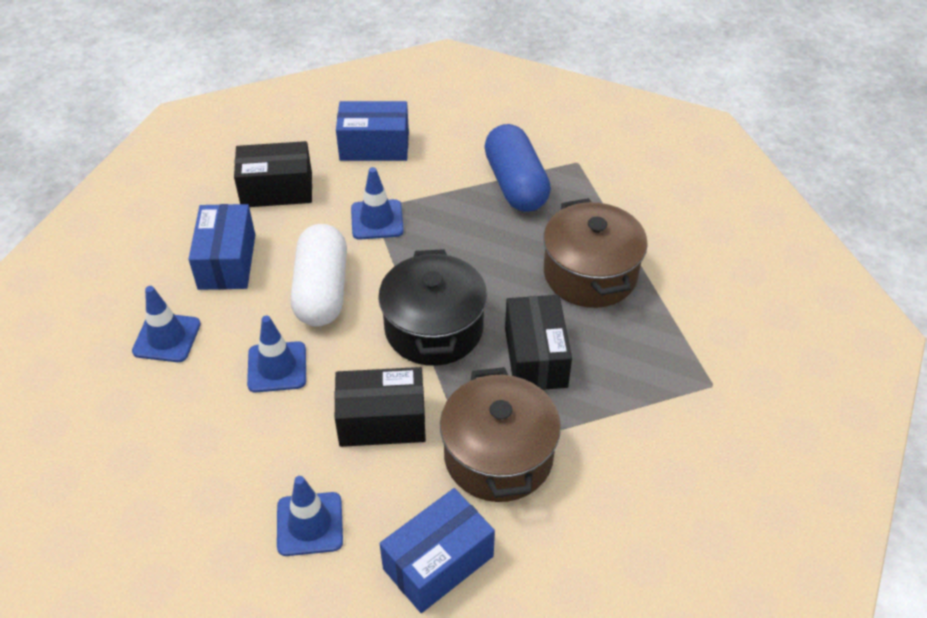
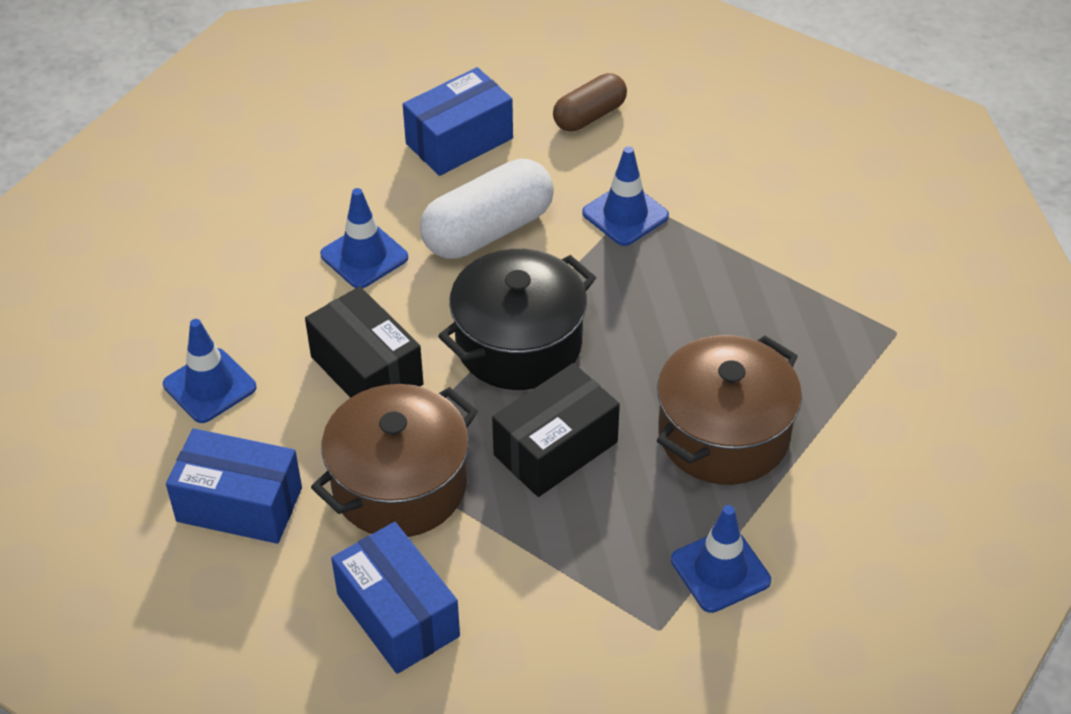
camera: 55 degrees right, 0 degrees up
(167, 338) = (331, 160): blue traffic cone -> blue traffic cone (720, 570)
(277, 190) = (589, 116): black box -> brown capsule
(374, 146) = (732, 149): blue box -> blue box (398, 615)
(515, 184) = (799, 296): blue capsule -> none

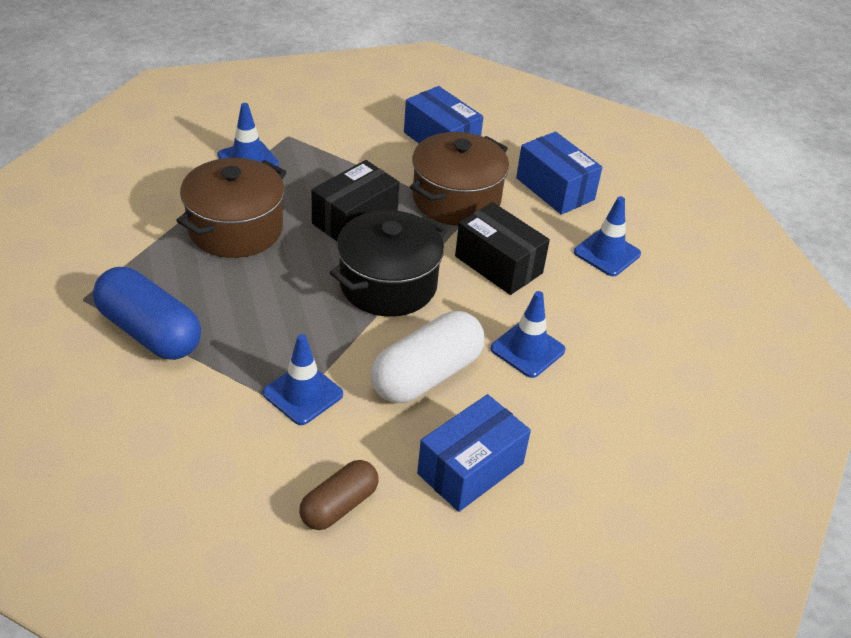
camera: 170 degrees right, 5 degrees down
(239, 504) = (555, 189): blue box -> blue box turned 45 degrees clockwise
(805, 287) = (149, 332): none -> blue capsule

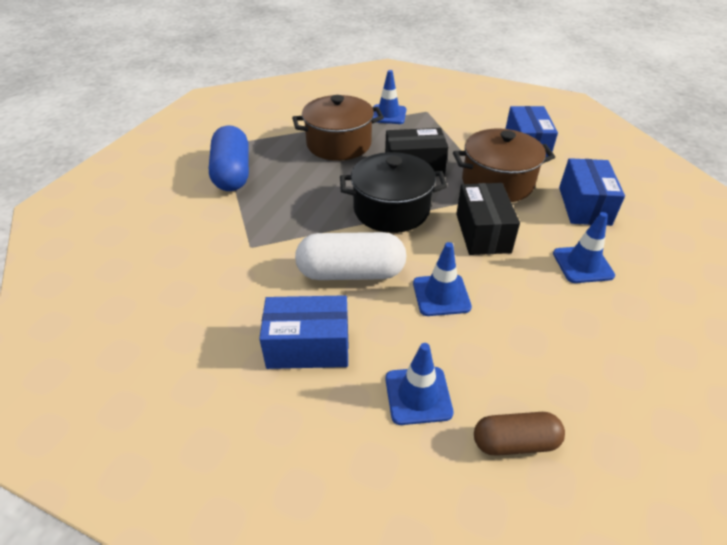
camera: 45 degrees right, 0 degrees up
(303, 394) = (266, 243): blue traffic cone -> blue traffic cone (418, 395)
(339, 505) = (205, 316): brown capsule -> brown capsule (515, 442)

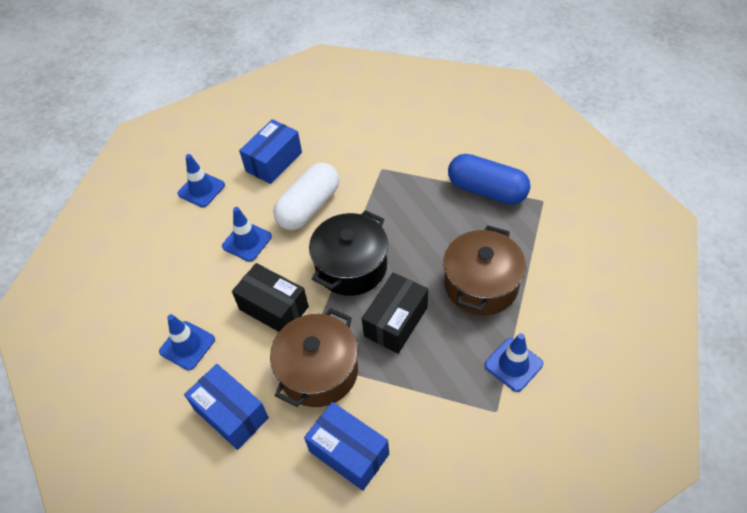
camera: 130 degrees right, 10 degrees up
(515, 442) = (142, 210): brown capsule -> none

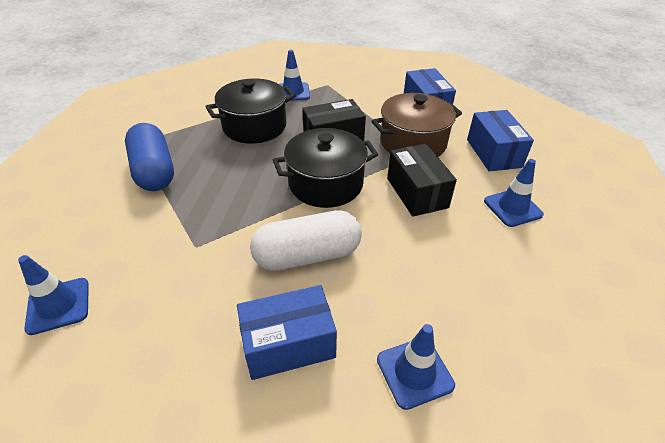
camera: 145 degrees left, 10 degrees down
(247, 241) = (401, 261): blue traffic cone -> blue traffic cone (58, 305)
(481, 285) = (254, 126): brown pot -> black pot

